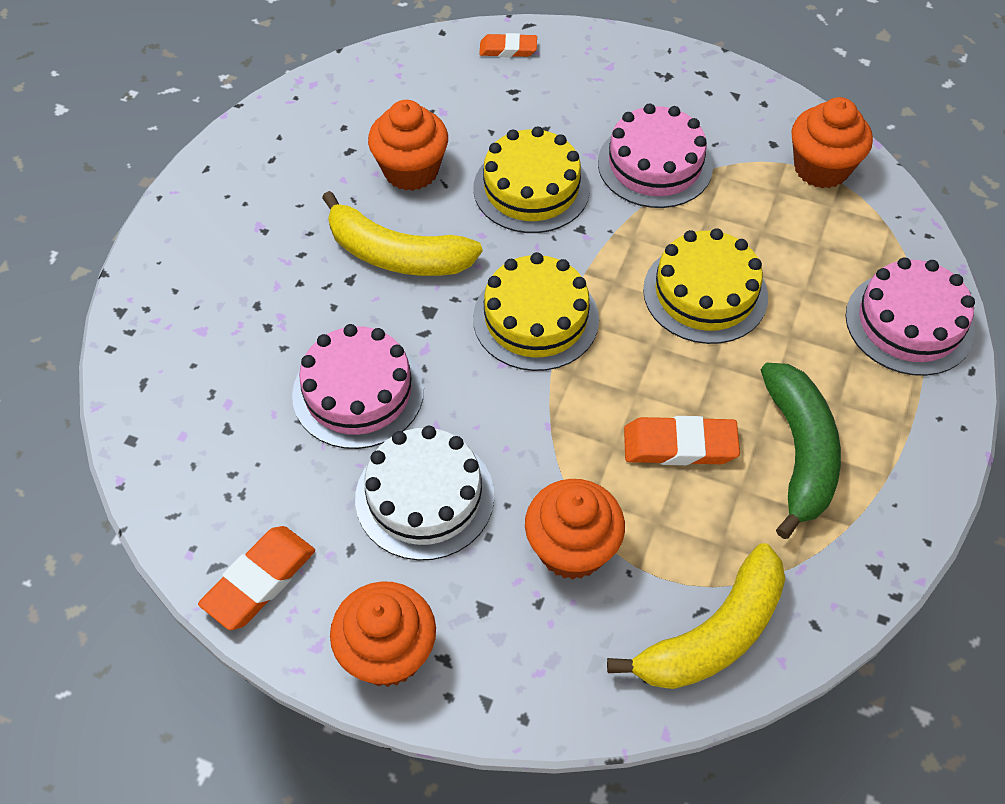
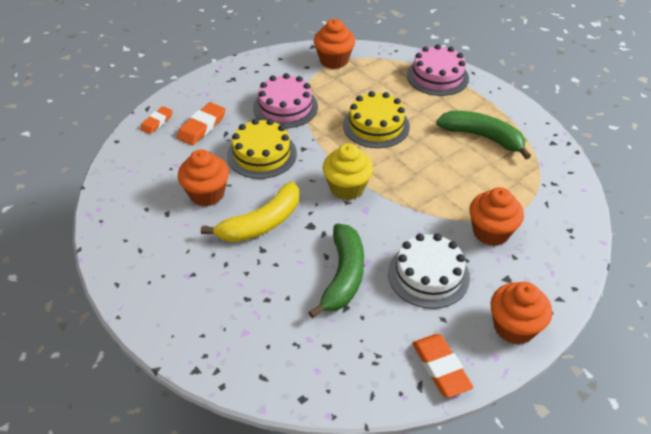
camera: 60 degrees left, 10 degrees down
(358, 392) = (343, 276): pink cake -> green banana
(535, 318) = (347, 188): yellow cake -> yellow cupcake
(679, 445) = (456, 171): orange eraser -> orange eraser (202, 127)
(712, 634) = (560, 205): yellow banana -> none

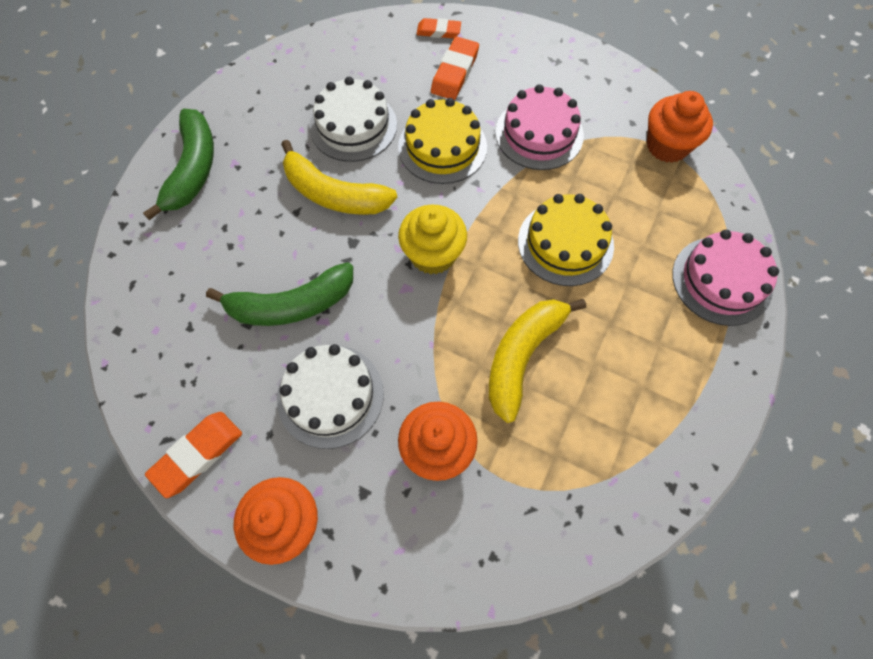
camera: 65 degrees right, 20 degrees up
(202, 127) = (455, 72): orange eraser -> orange eraser turned 75 degrees counterclockwise
(207, 194) = (353, 126): orange cupcake -> white cake
(445, 172) = (522, 356): none -> yellow banana
(483, 137) = (623, 383): green banana -> green banana (193, 169)

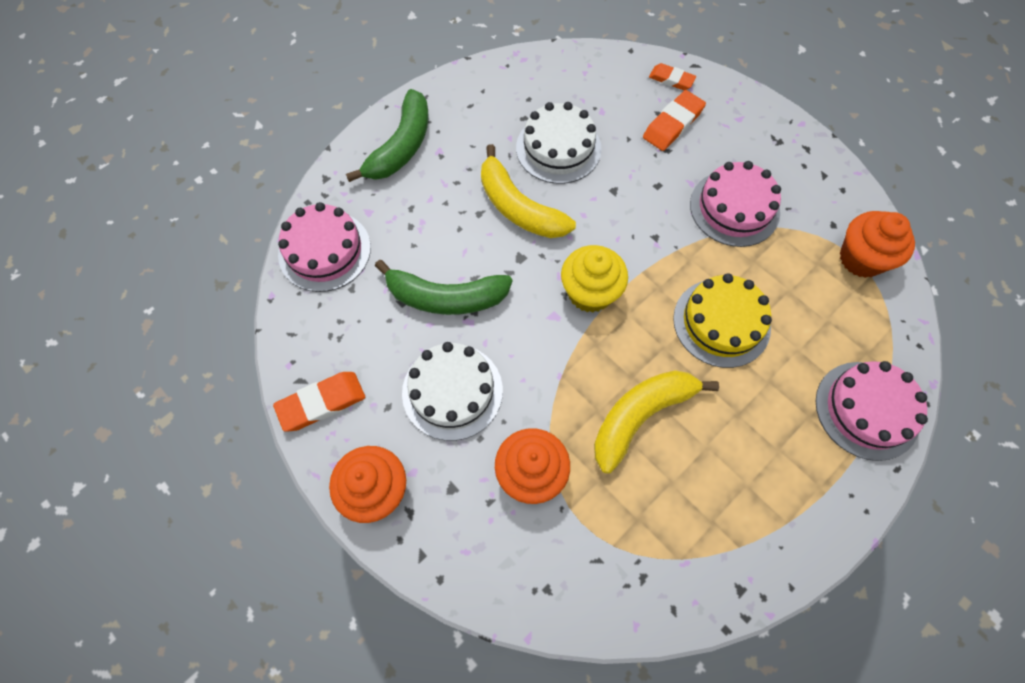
camera: 20 degrees right, 0 degrees up
(147, 298) = (324, 251): none -> pink cake
(442, 147) = (635, 193): yellow cake -> none

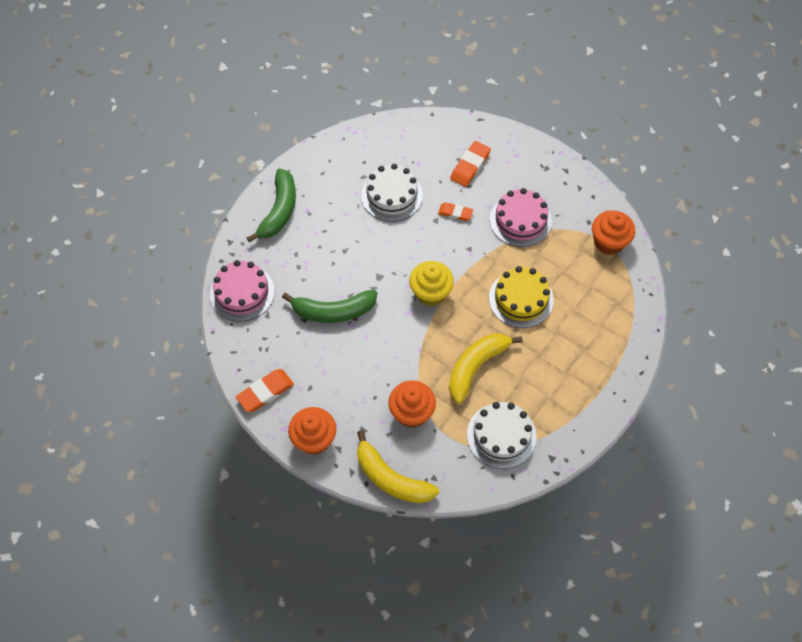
camera: 10 degrees left, 5 degrees down
(452, 391) = (350, 371): white cake -> white cake (501, 435)
(518, 207) = (371, 242): yellow banana -> yellow banana (391, 478)
(671, 79) = (464, 132): orange eraser -> orange eraser (455, 213)
(867, 410) = (620, 340): pink cake -> none

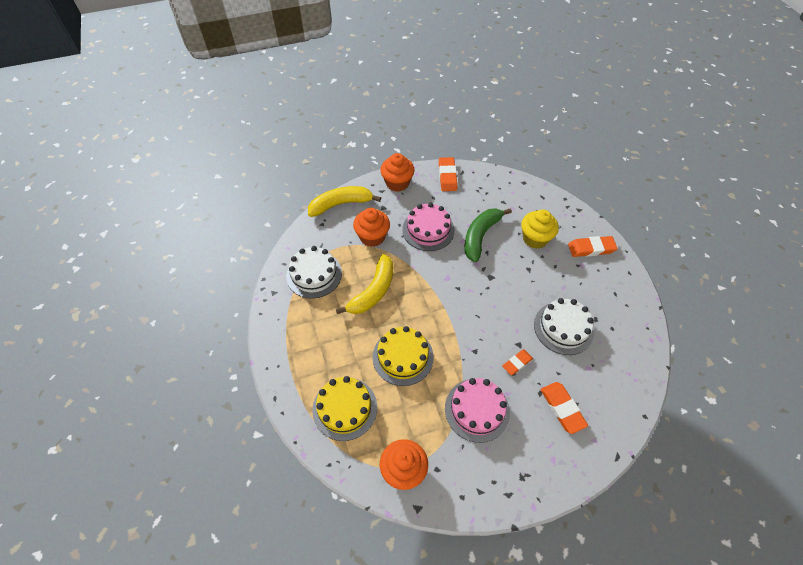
camera: 125 degrees right, 5 degrees down
(242, 293) = (530, 197): pink cake -> pink cake (428, 230)
(279, 211) = (591, 248): green banana -> orange eraser
(430, 293) = (453, 300): yellow cupcake -> yellow cupcake (535, 238)
(476, 367) = (373, 291): yellow banana -> yellow banana turned 45 degrees clockwise
(601, 313) = (345, 408): none -> yellow cake

